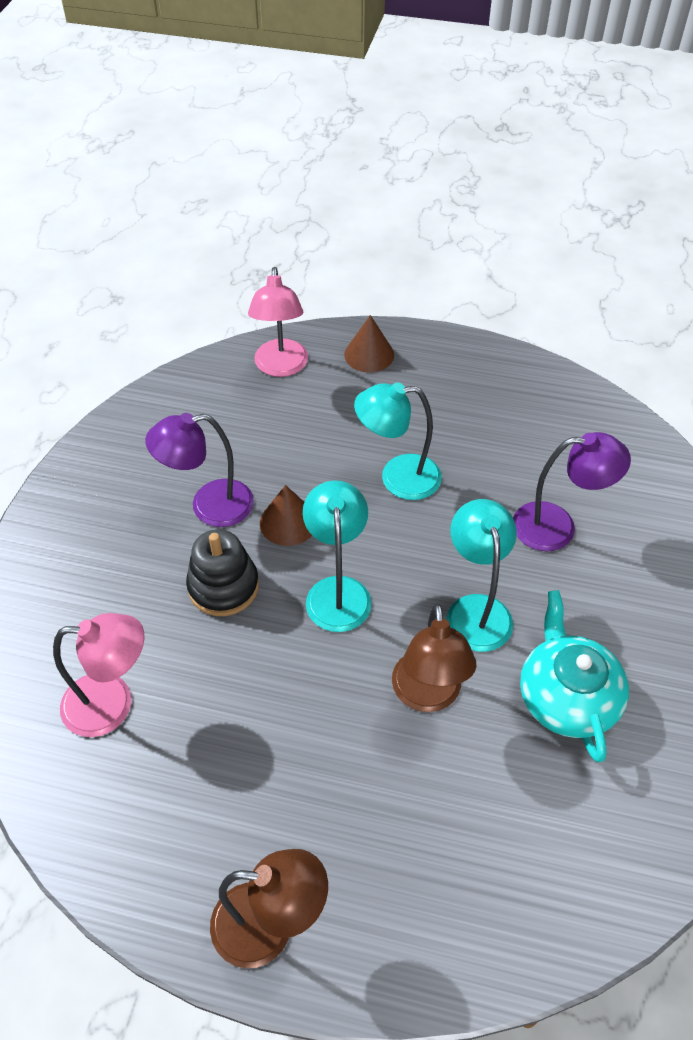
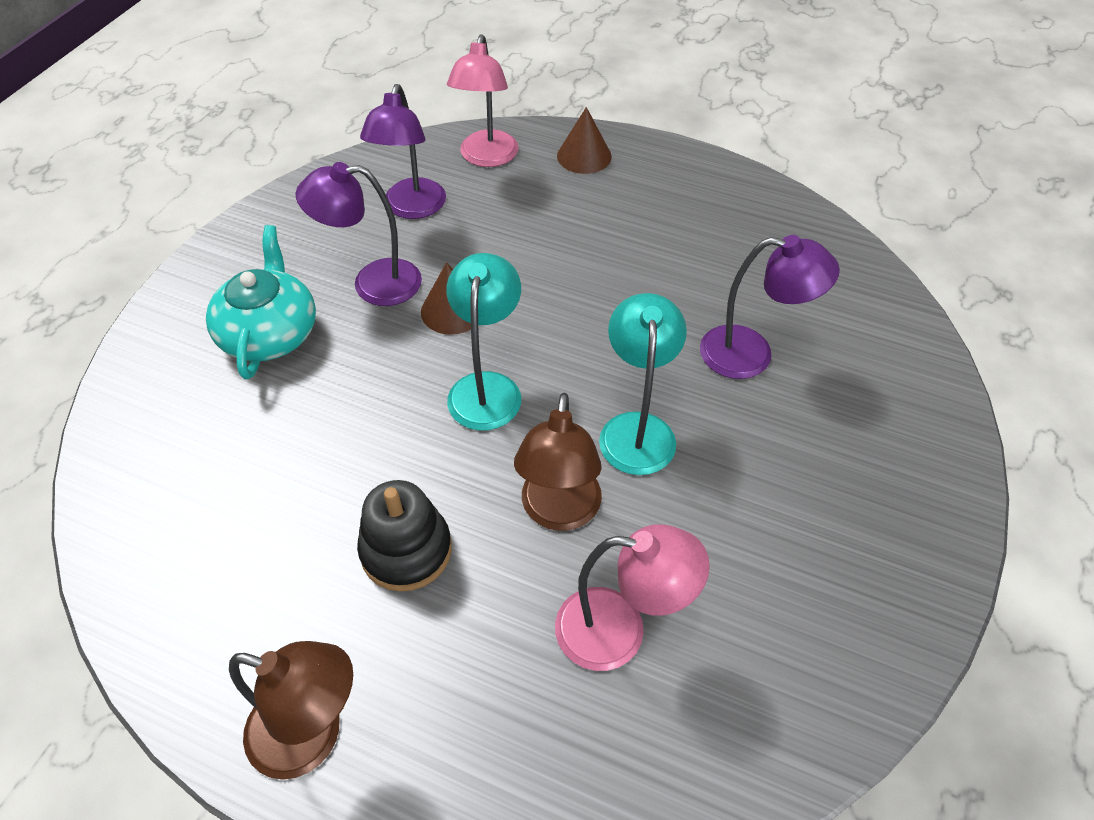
camera: 10 degrees right, 0 degrees up
(112, 704) = (212, 468): pink lamp -> pink lamp (619, 631)
(223, 586) = (365, 366): black stacking toy -> black stacking toy (406, 550)
(225, 427) = (411, 208): none -> purple lamp
(397, 477) = (583, 281): turquoise lamp -> none
(567, 697) = (720, 538): turquoise teapot -> turquoise teapot (270, 333)

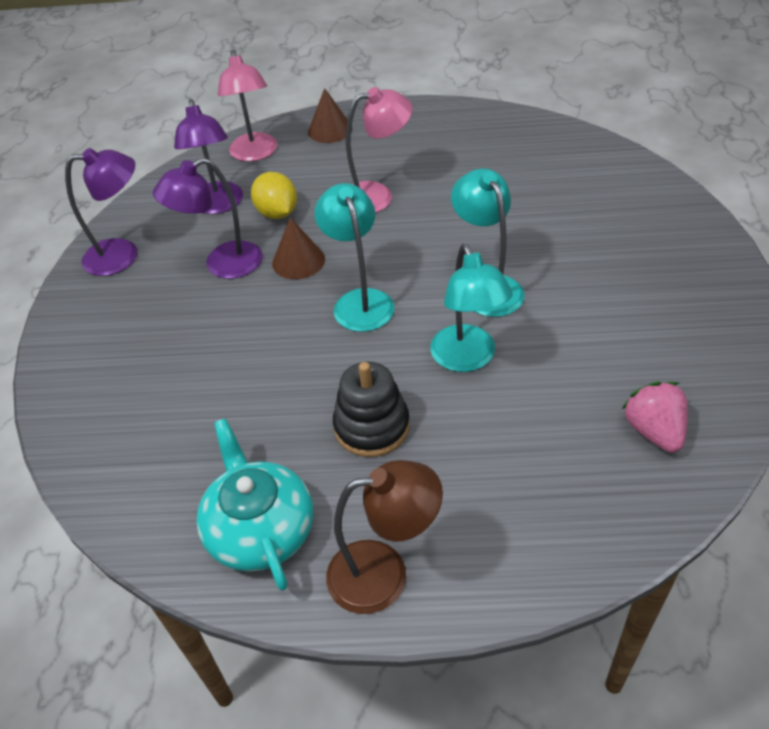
camera: 20 degrees left, 5 degrees down
(270, 333) = (160, 326): turquoise teapot -> turquoise teapot (260, 529)
(466, 241) = (277, 213): none -> yellow lemon
(559, 512) = (467, 359): brown lamp -> turquoise lamp
(619, 631) = (560, 413): pink lamp -> pink lamp (377, 196)
(715, 706) = (654, 431): none -> pink strawberry
(751, 354) = (534, 214): purple lamp -> purple lamp (123, 255)

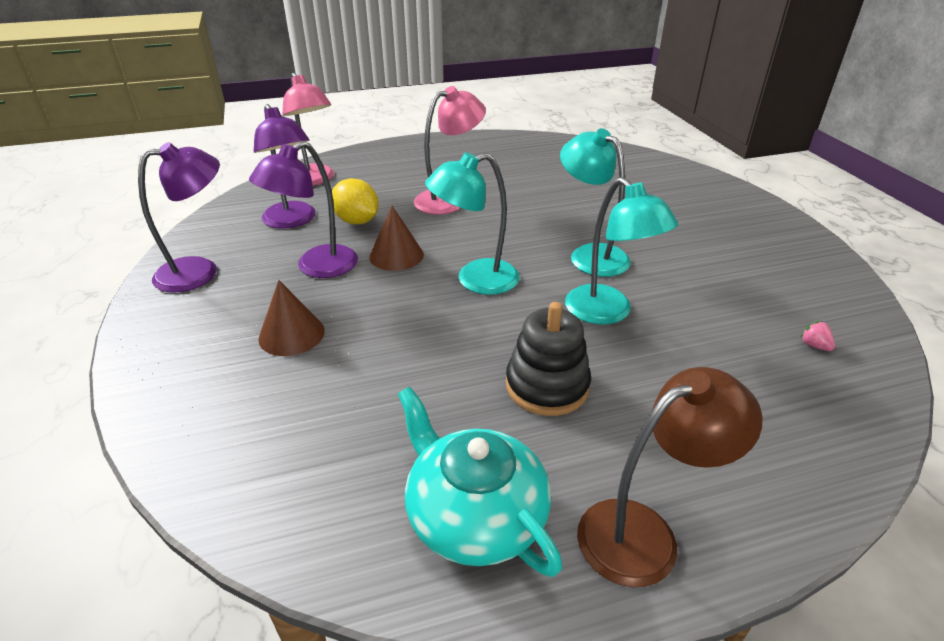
camera: 20 degrees left, 10 degrees down
(330, 130) = (379, 158): brown cone -> brown cone (291, 334)
(360, 301) = (475, 280): turquoise lamp -> turquoise lamp turned 75 degrees counterclockwise
(654, 431) = (814, 345): pink strawberry -> pink strawberry, size x0.46

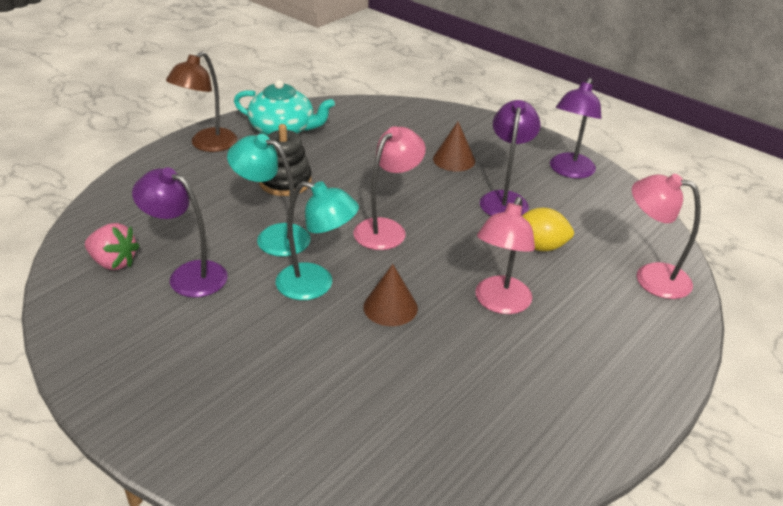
camera: 145 degrees right, 0 degrees up
(292, 221) = (586, 227): purple lamp -> purple lamp (188, 275)
(396, 255) = (465, 227): brown cone -> brown cone (390, 307)
(475, 280) = (387, 229): turquoise lamp -> pink lamp
(814, 345) = (113, 262): pink strawberry -> pink strawberry, size x2.18

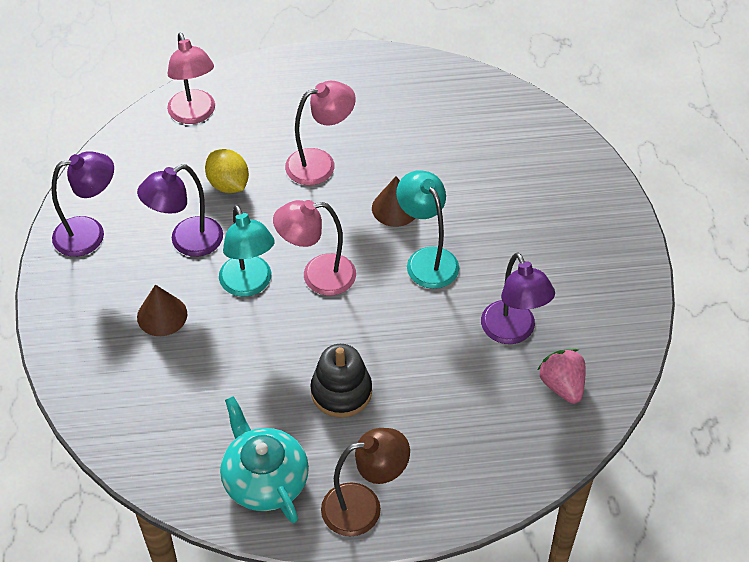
camera: 135 degrees left, 15 degrees up
(273, 237) = (414, 328): turquoise lamp -> turquoise lamp (249, 285)

